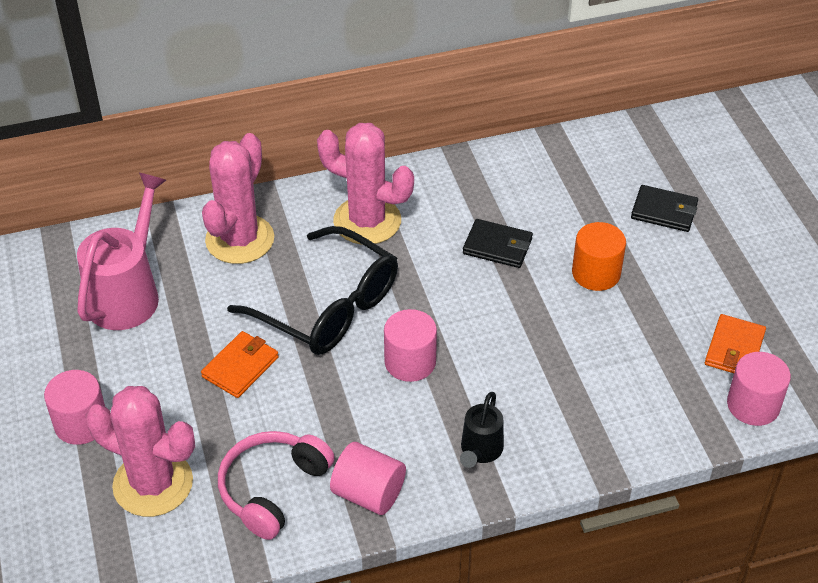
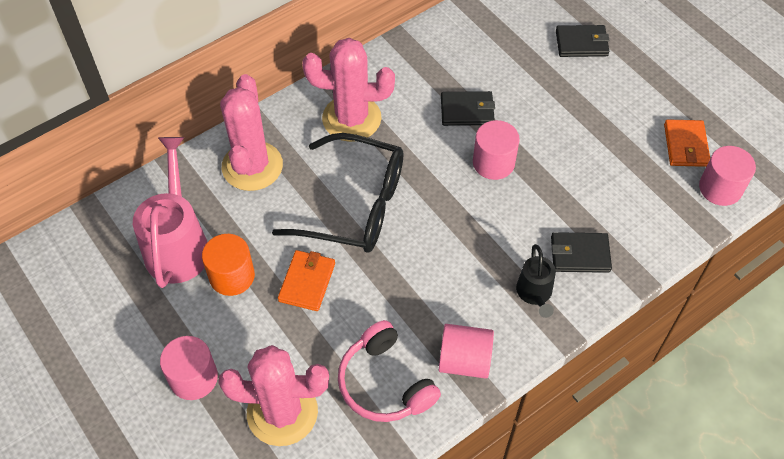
camera: 20 degrees left, 10 degrees up
(273, 489) = (385, 383): pink headphones -> pink headphones turned 45 degrees counterclockwise
(410, 362) = (444, 234): pink cylinder -> pink cylinder (493, 163)
(551, 426) = (579, 254): none -> black wallet
(596, 273) = (554, 112): orange cylinder -> orange cylinder (232, 276)

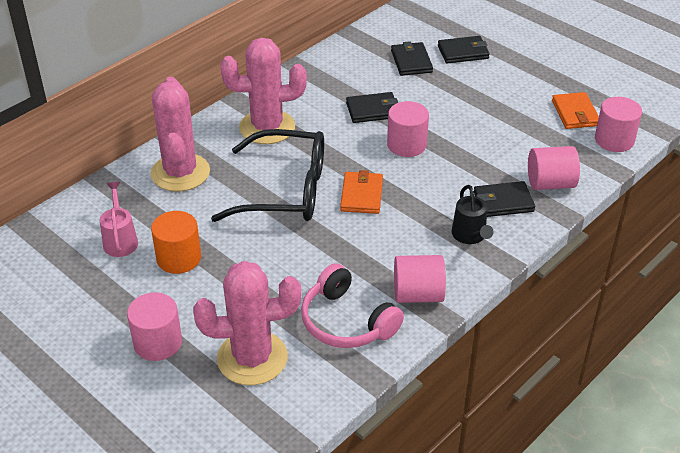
camera: 10 degrees left, 15 degrees down
(178, 244) = (120, 240): pink watering can -> pink watering can, size x0.54
(307, 282) = (253, 254): orange wallet -> orange wallet (361, 195)
(522, 49) = (411, 61): none -> black wallet
(636, 237) = (550, 183): none -> pink cylinder

